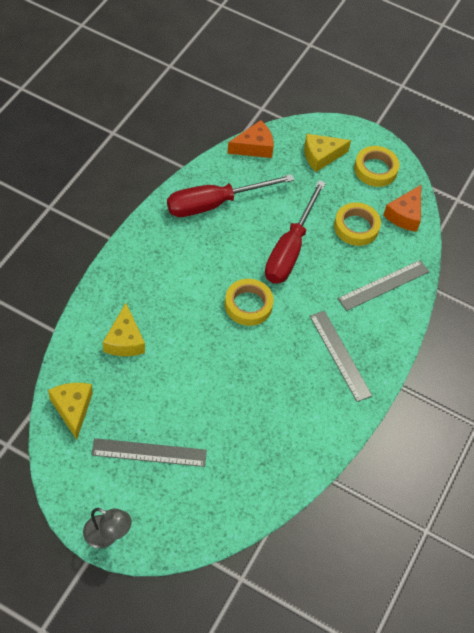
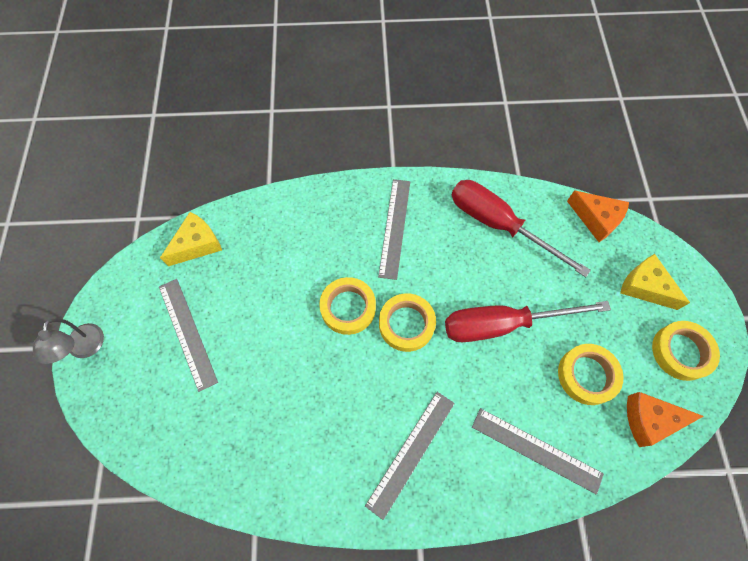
camera: 65 degrees right, 10 degrees up
(124, 340) = (293, 242): yellow cheese -> none
(165, 267) = (394, 227): none -> grey ruler
(209, 334) = (348, 308): none -> yellow tape

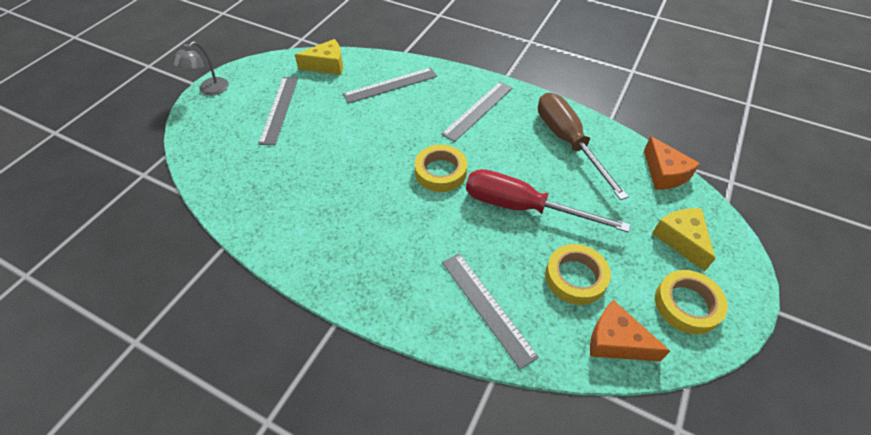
camera: 30 degrees right, 15 degrees down
(348, 308) = (403, 143): yellow tape -> none
(411, 452) = (378, 254): grey ruler -> grey ruler (390, 85)
(499, 225) = (568, 142): red screwdriver -> brown screwdriver

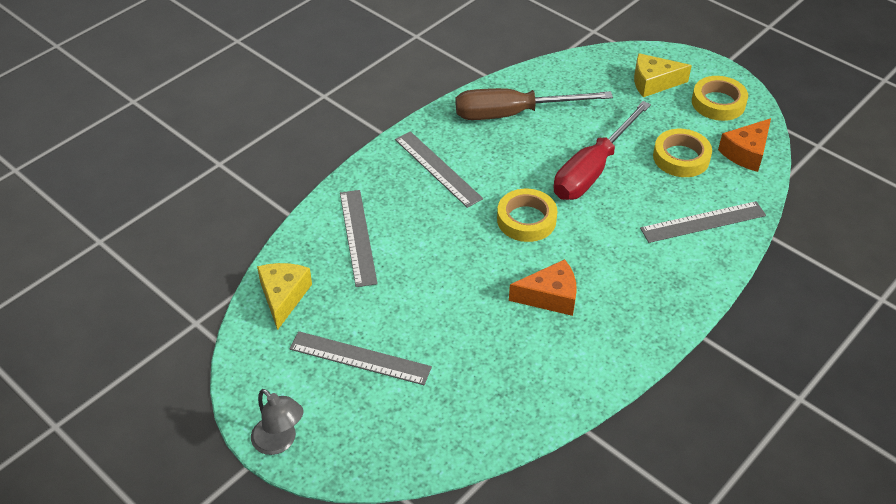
camera: 75 degrees left, 5 degrees down
(664, 173) = (574, 65): orange cheese -> orange cheese (550, 297)

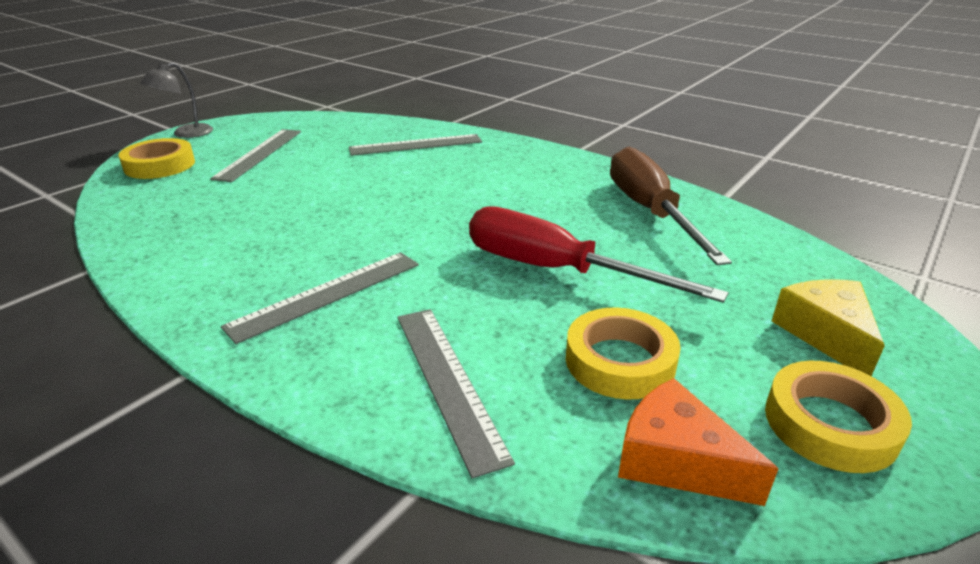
camera: 85 degrees right, 15 degrees down
(283, 297) = (343, 125): yellow cheese -> none
(437, 168) = (525, 173): grey ruler -> grey ruler (326, 294)
(526, 220) = (444, 224): yellow tape -> yellow tape (160, 165)
(550, 297) = (307, 241): orange cheese -> none

